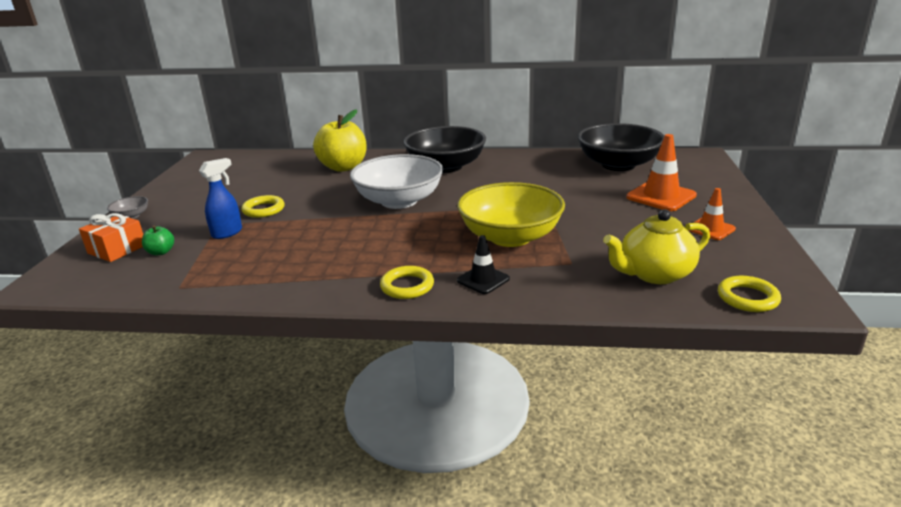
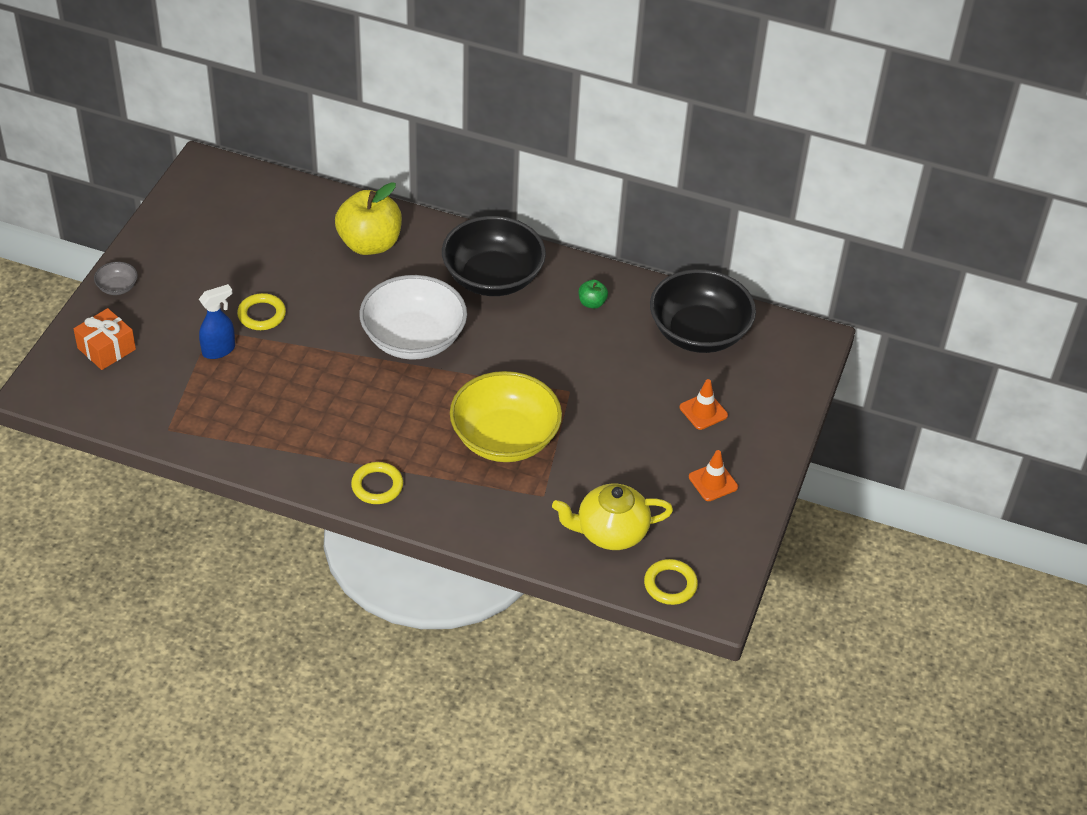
camera: 10 degrees right, 20 degrees up
(161, 252) = (150, 366): green apple -> green apple (592, 303)
(483, 280) = (449, 496): black traffic cone -> none
(661, 196) = (703, 411): orange traffic cone -> orange traffic cone, size x0.61

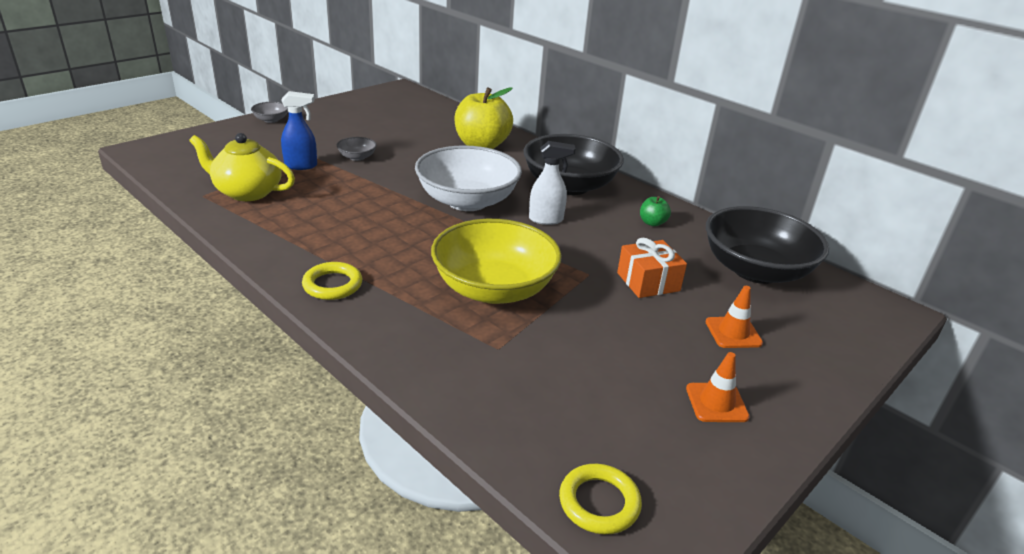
camera: 25 degrees right, 15 degrees down
(106, 349) = (221, 144): orange gift -> orange gift (648, 282)
(261, 315) = (357, 157): yellow ring -> grey bowl
(498, 336) = (546, 219): none -> white spray bottle
(610, 532) = (554, 410): yellow teapot -> yellow teapot (247, 192)

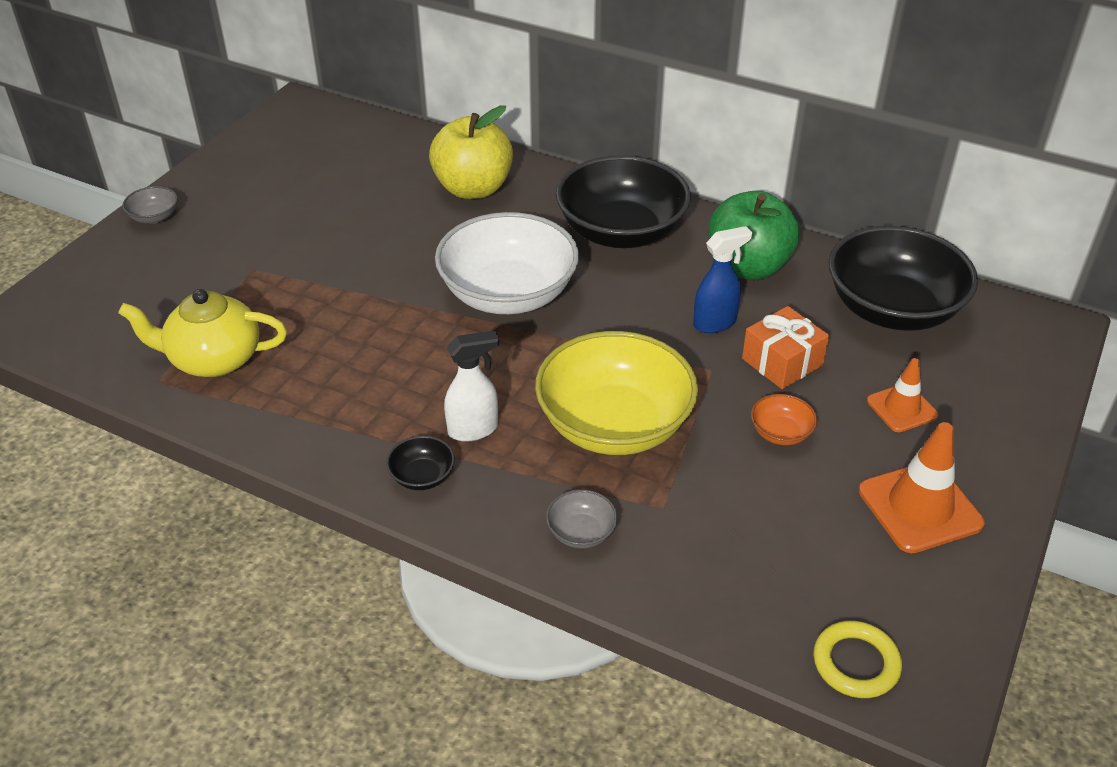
camera: 15 degrees left, 10 degrees up
(301, 166) = (255, 292): blue spray bottle -> blue spray bottle (715, 323)
(332, 285) = (422, 476): yellow ring -> black bowl
(357, 157) = (320, 256): grey bowl -> grey bowl (581, 532)
(546, 219) = (621, 297): white spray bottle -> white spray bottle (473, 429)
(622, 324) = (780, 433): none -> orange bowl
(652, 223) = (748, 267): green apple -> green apple, size x2.28
(716, 403) = (920, 507): orange traffic cone -> orange traffic cone, size x1.63

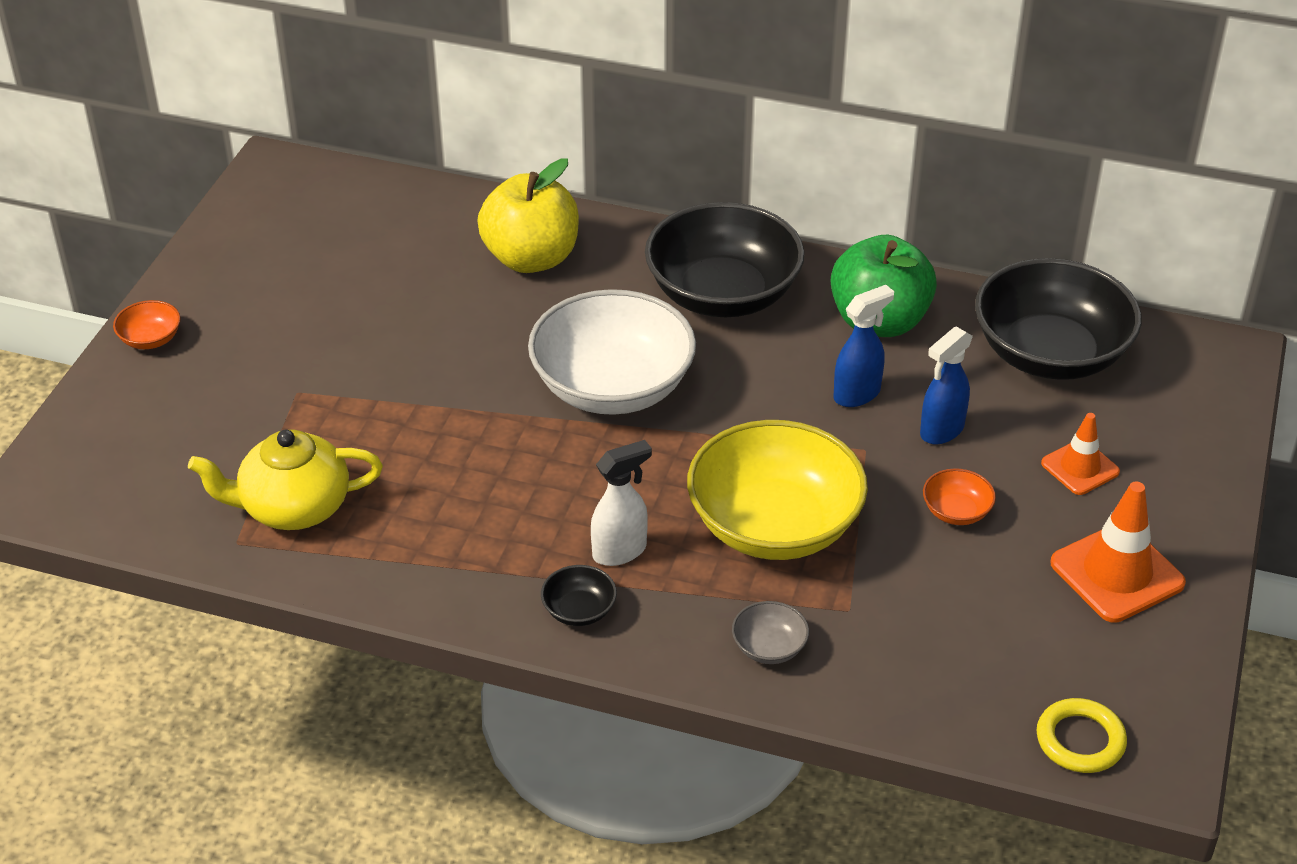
camera: 10 degrees left, 0 degrees up
(154, 217) = (150, 339): grey bowl -> orange bowl
(782, 362) = (941, 431): orange gift -> blue spray bottle

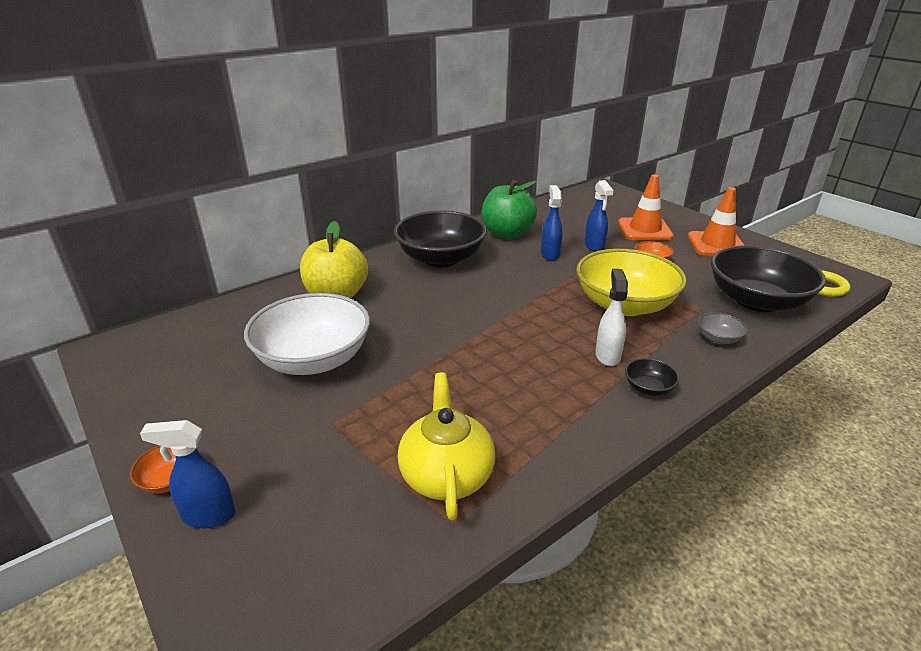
camera: 55 degrees left, 10 degrees down
(131, 388) = (208, 516): none -> blue spray bottle
(294, 508) = (446, 475): yellow teapot -> yellow teapot turned 150 degrees clockwise
(612, 387) = (471, 310): white bowl -> white bowl (314, 359)
(1050, 354) = (569, 212): black bowl -> black bowl (756, 301)
(1080, 467) = (644, 230): orange traffic cone -> orange traffic cone, size x1.63

